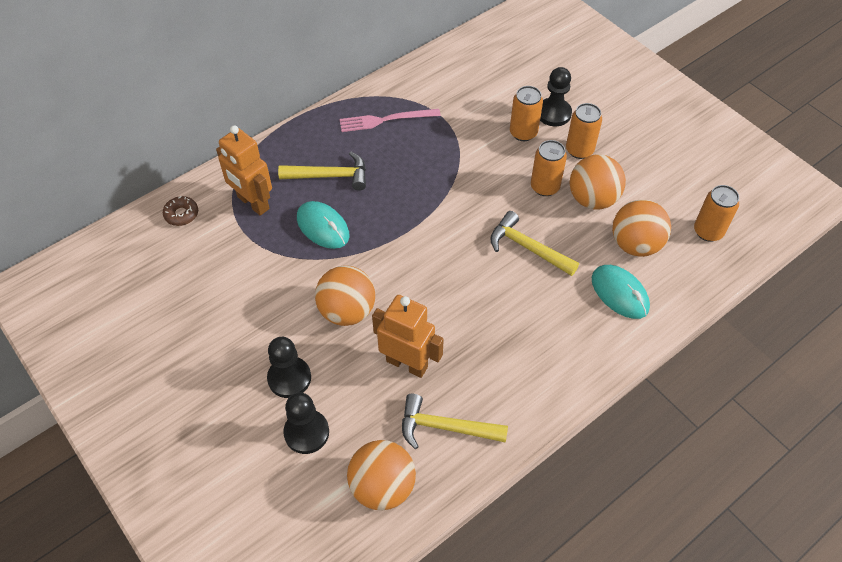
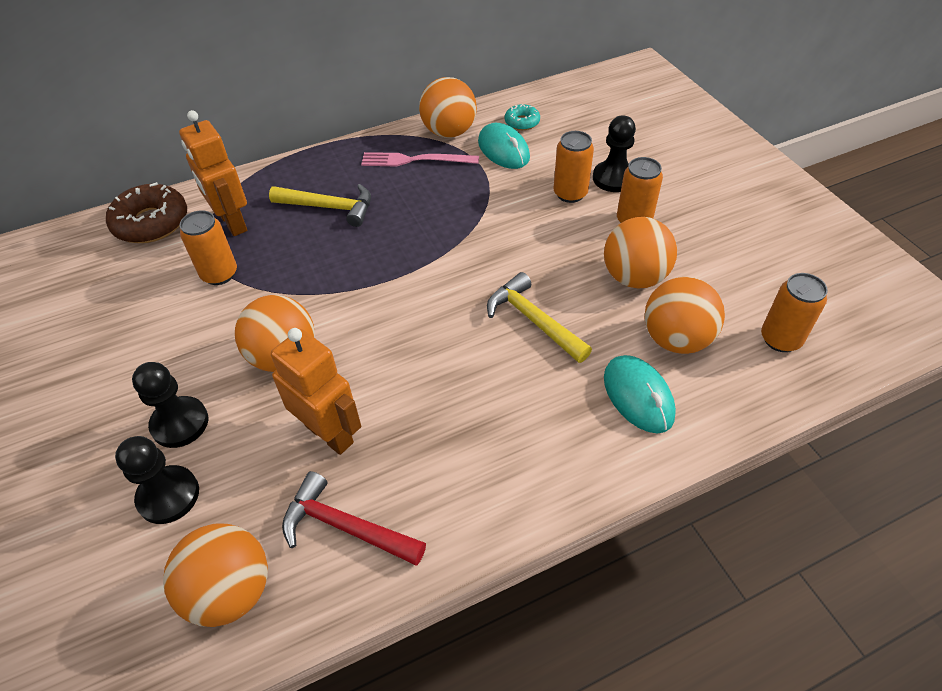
camera: 15 degrees right, 5 degrees down
(181, 214) = (151, 222): brown donut -> brown donut, size x1.91
(323, 227) = (297, 259): turquoise mouse -> turquoise mouse (503, 150)
(405, 88) = (449, 132): none -> orange ball
(445, 427) = (345, 527): yellow hammer -> red hammer
(463, 69) = (522, 122): none -> turquoise donut
(545, 187) = (577, 255): orange can -> orange can (219, 274)

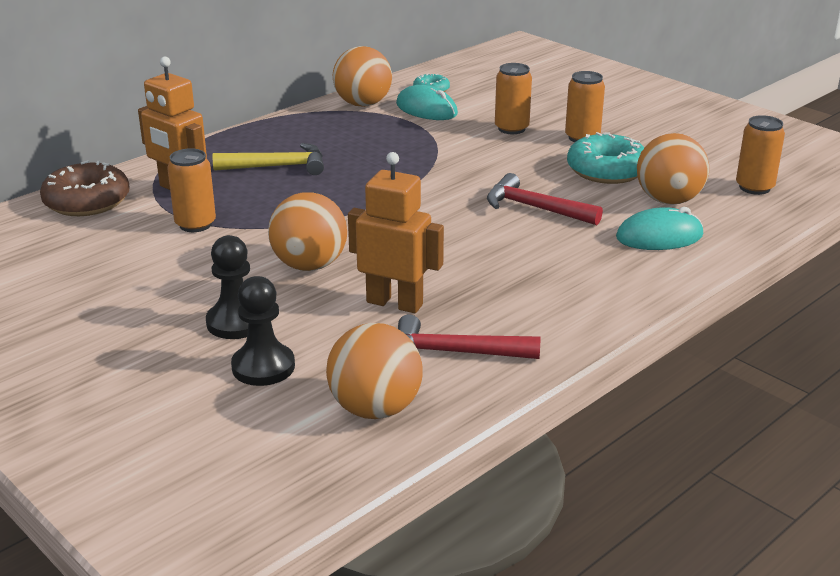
camera: 20 degrees left, 20 degrees down
(415, 160) = (342, 126): pink fork -> none
(533, 320) = (535, 208): yellow hammer -> red hammer
(613, 178) = (545, 114): black pawn -> none
(634, 277) = (607, 170): orange ball -> turquoise donut
(638, 396) = (659, 236): turquoise mouse -> turquoise mouse turned 60 degrees counterclockwise

